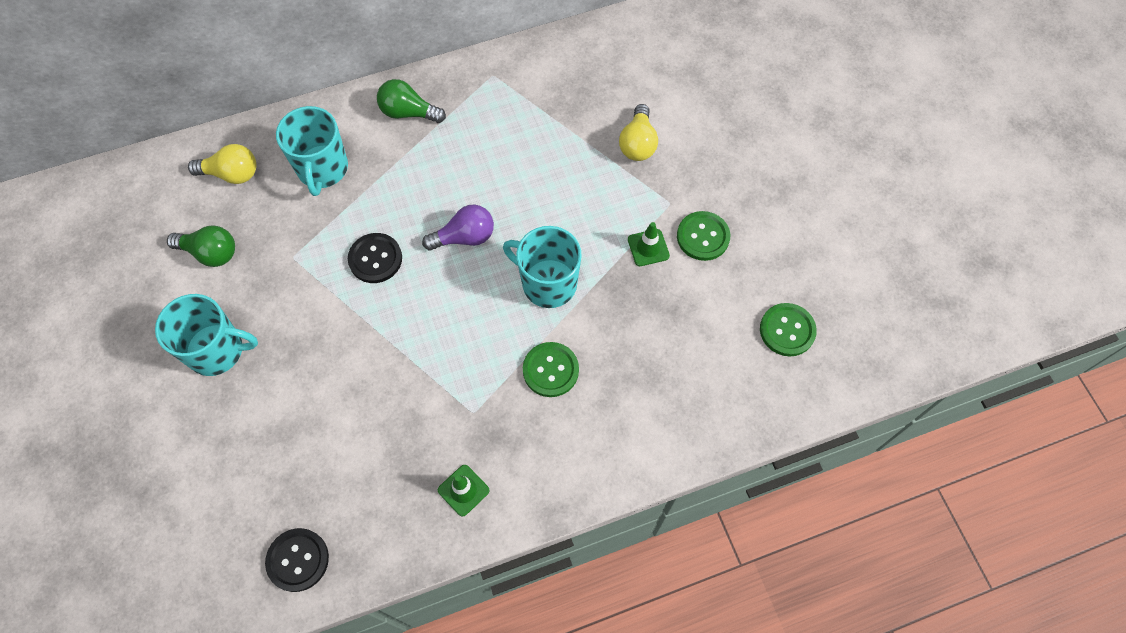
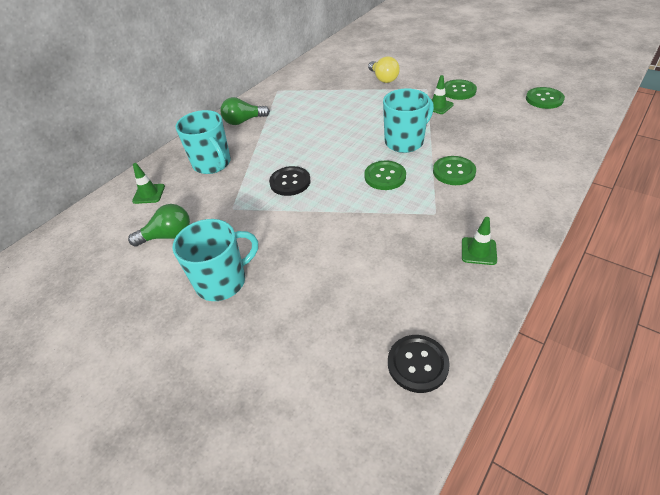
camera: 30 degrees left, 20 degrees down
(231, 174) = (149, 194): yellow light bulb -> green traffic cone
(464, 237) = (334, 148): purple light bulb -> none
(475, 323) = (385, 176): none -> green button
(548, 283) = (405, 142): turquoise mug -> turquoise mug turned 150 degrees clockwise

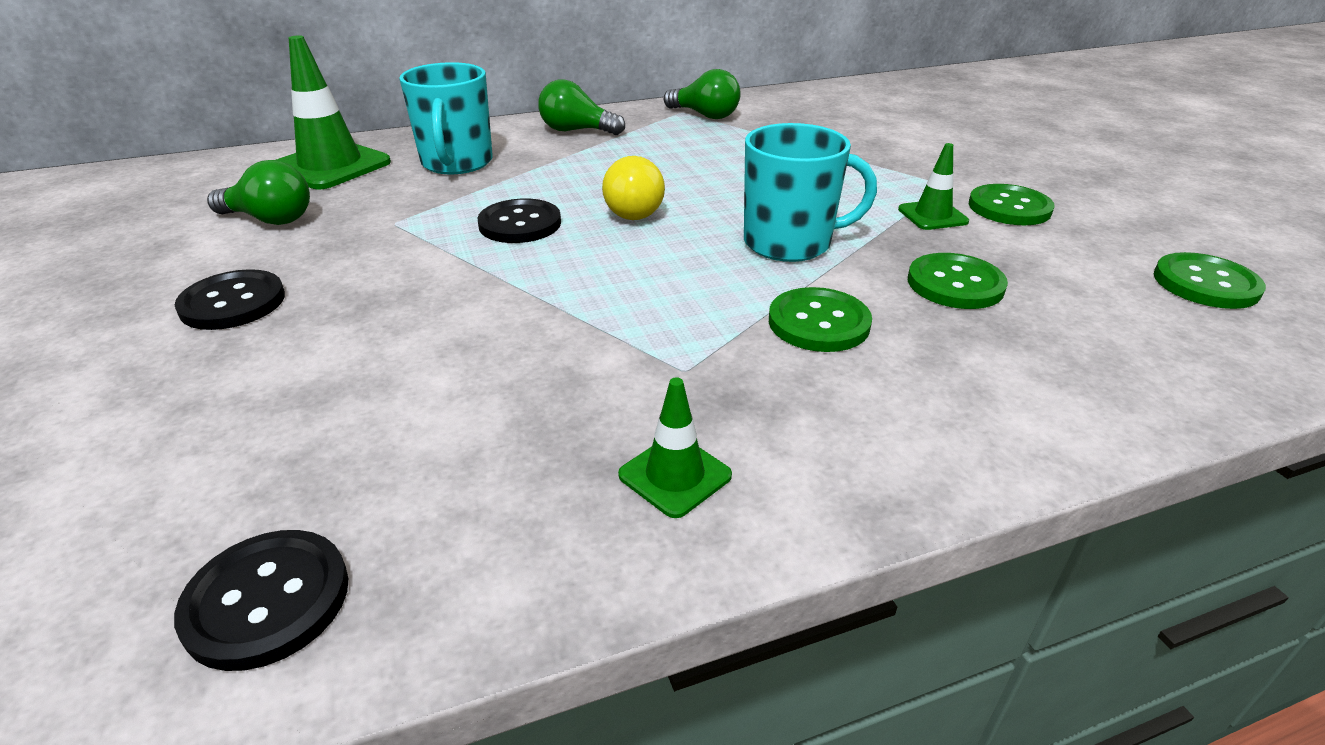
camera: 30 degrees right, 10 degrees down
(149, 194) = (330, 166): green traffic cone -> green traffic cone, size x1.89
(222, 281) = (233, 303): turquoise mug -> black button
(290, 88) = (705, 115): none -> green light bulb
(383, 79) = (880, 148): yellow light bulb -> yellow light bulb (636, 210)
(385, 176) = (678, 277): green button -> green button (955, 284)

